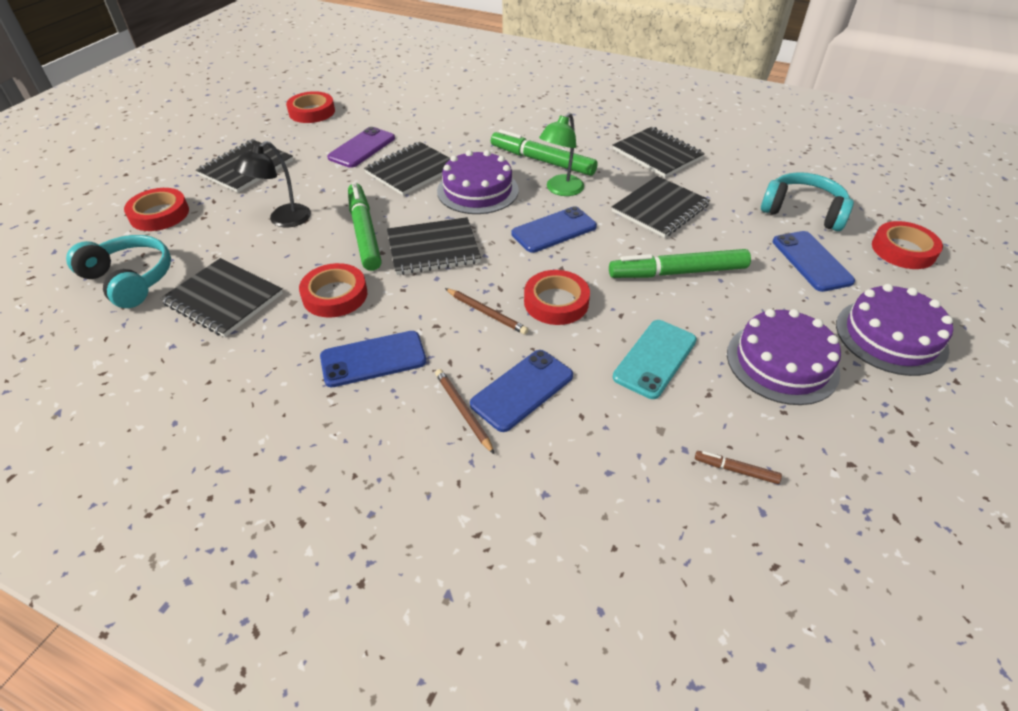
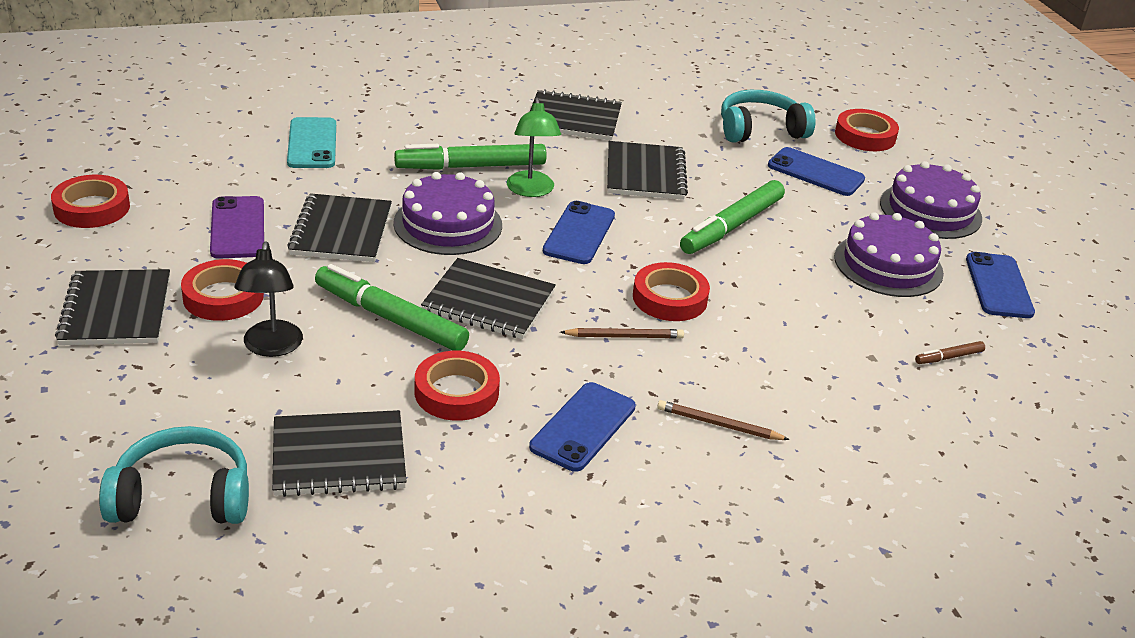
camera: 45 degrees left, 10 degrees down
(159, 214) = (87, 413): red tape -> red tape (223, 296)
(433, 248) = (488, 302): black notebook -> black notebook turned 75 degrees clockwise
(522, 390) = (740, 383): blue phone -> blue phone (999, 286)
(655, 358) = (803, 306): turquoise phone -> turquoise phone (312, 144)

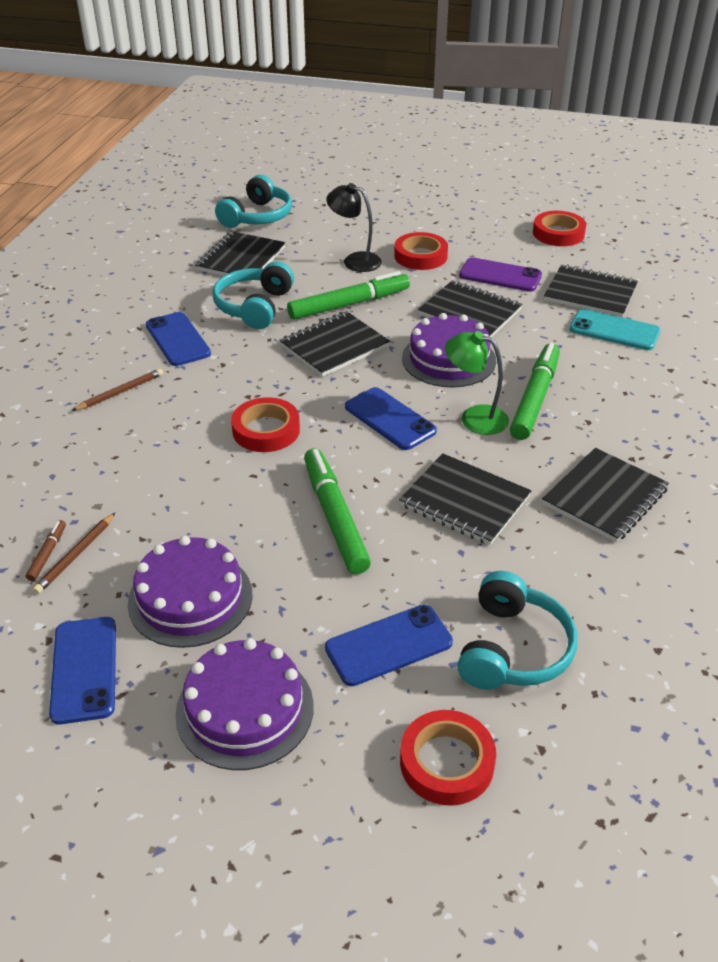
camera: 125 degrees right, 5 degrees up
(116, 310) = (432, 224): black notebook -> black notebook (590, 293)
(456, 392) = (254, 307): red tape -> turquoise headphones
(624, 336) = (243, 389): brown pencil -> brown pencil (75, 555)
(999, 286) = (84, 669): blue phone -> blue phone turned 45 degrees clockwise

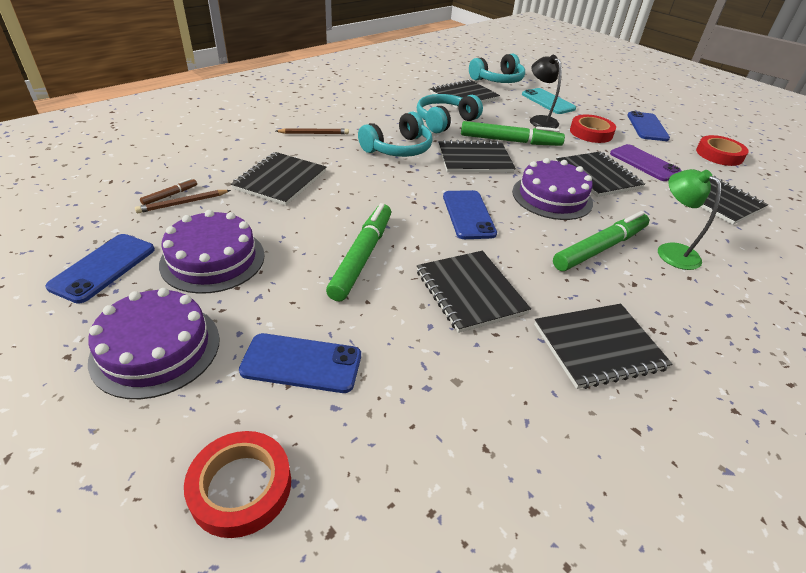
camera: 30 degrees right, 0 degrees up
(153, 473) = (280, 180): none -> black notebook
(178, 339) = (378, 121): blue phone -> blue phone (647, 127)
(266, 430) = (376, 186): red tape -> none
(474, 417) = (535, 240): green lamp -> green lamp (670, 251)
(512, 649) = (395, 425): turquoise headphones -> turquoise headphones (398, 149)
(614, 330) = (716, 231): turquoise phone -> turquoise phone (548, 101)

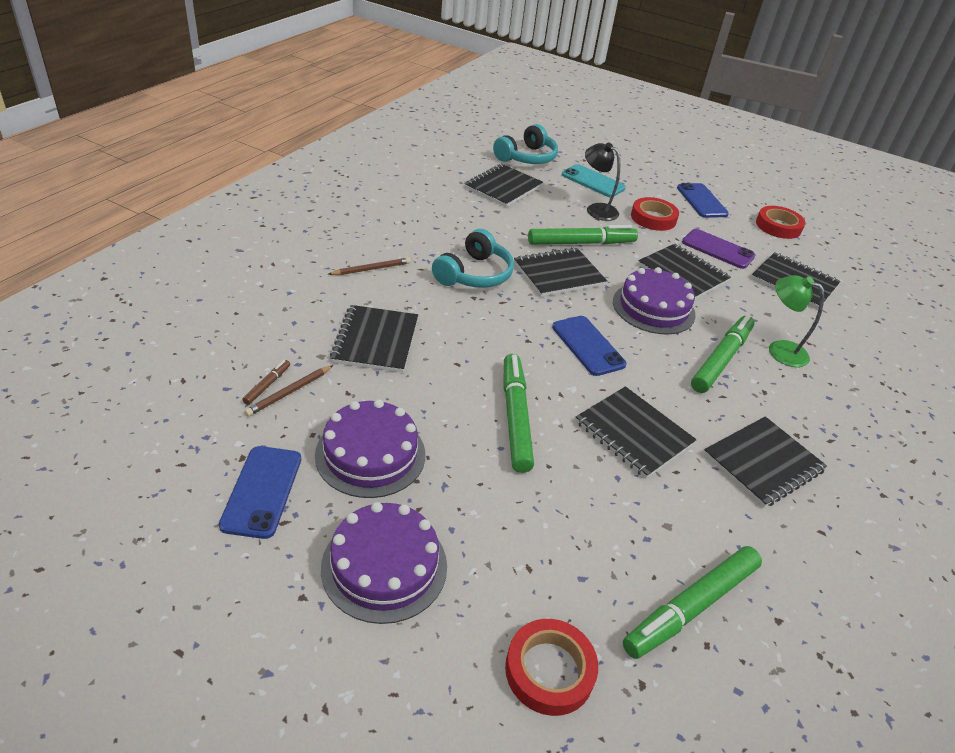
camera: 20 degrees left, 0 degrees up
(301, 363) = (528, 544): blue phone -> none
(436, 467) = (691, 607): none -> green marker
(445, 121) = (502, 227): turquoise headphones -> none

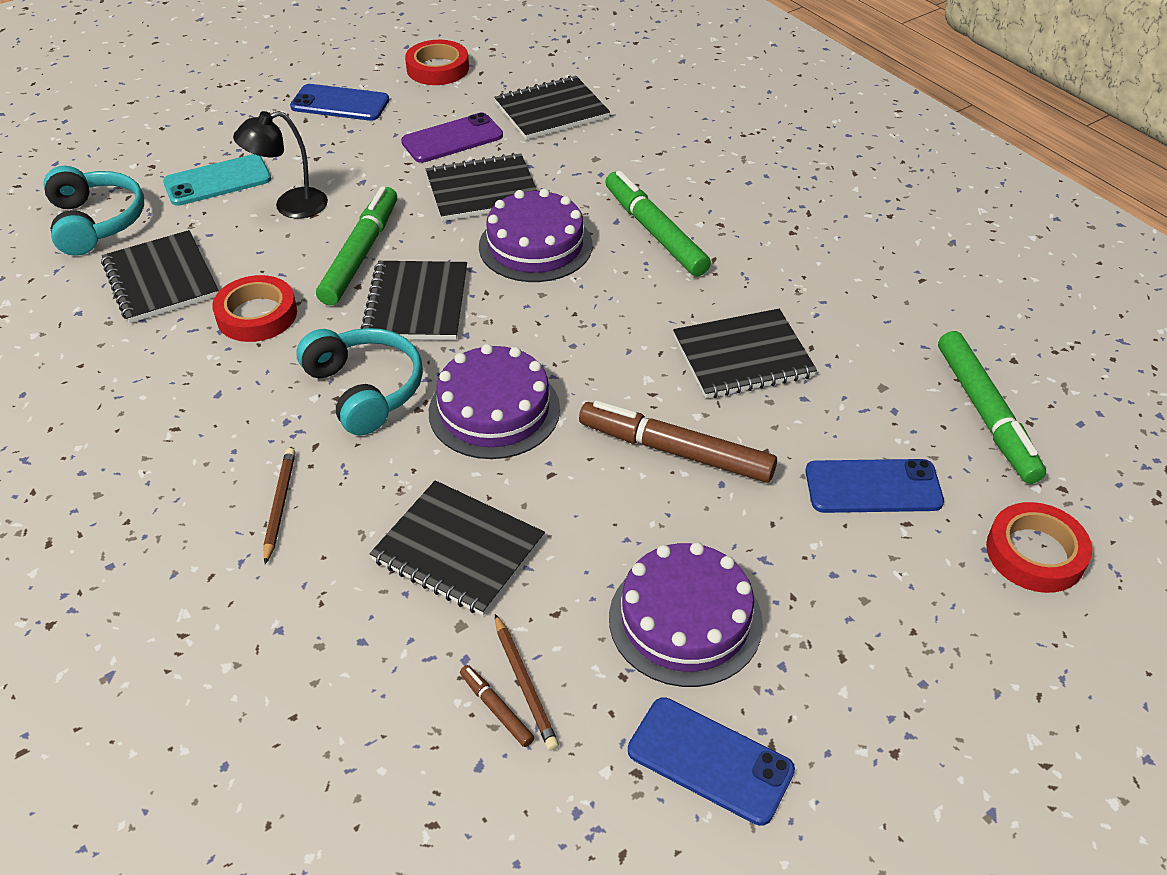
camera: 60 degrees left, 5 degrees up
(384, 566) = (870, 656): purple cake -> purple cake (494, 410)
(515, 417) = (675, 451): green marker -> brown marker
(588, 346) = (577, 334): blue phone -> blue phone (873, 487)
(653, 218) = (348, 163): red tape -> red tape (257, 315)
(763, 463) = (822, 276): black notebook -> none
(779, 349) = (660, 180): green lamp -> none

